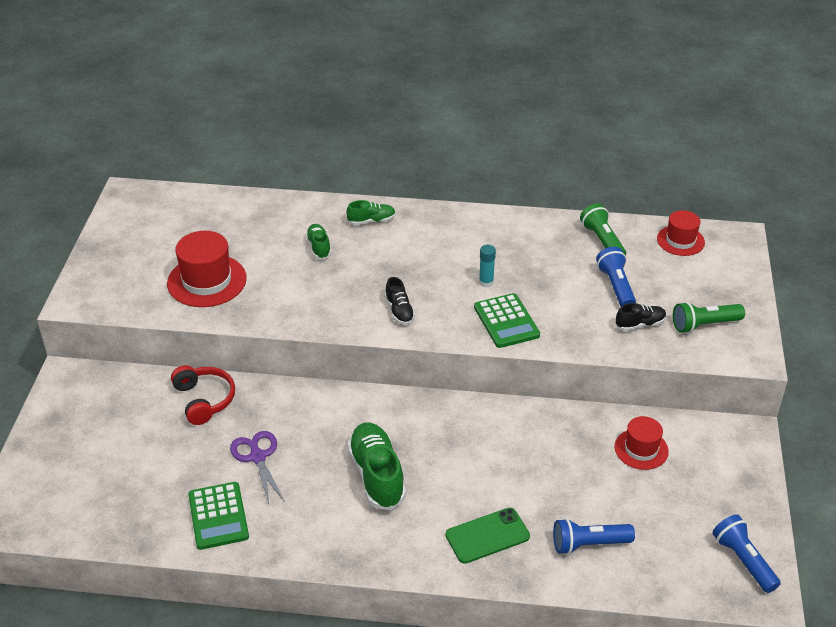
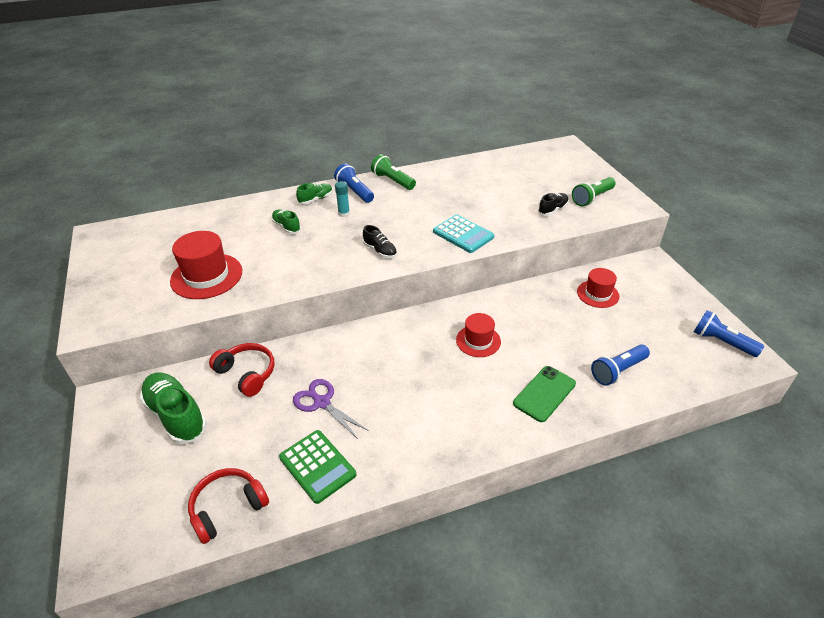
camera: 25 degrees left, 0 degrees up
(122, 521) = (228, 508): none -> red headphones
(377, 475) = (429, 380): green shoe -> green shoe (176, 415)
(486, 282) = (429, 214): turquoise glue stick -> turquoise glue stick (344, 214)
(506, 321) = (463, 234): green calculator -> turquoise calculator
(602, 241) = (486, 169): green flashlight -> green flashlight (393, 181)
(616, 286) = (518, 192): blue flashlight -> blue flashlight (355, 191)
(680, 240) = (534, 156): red hat -> red hat (478, 341)

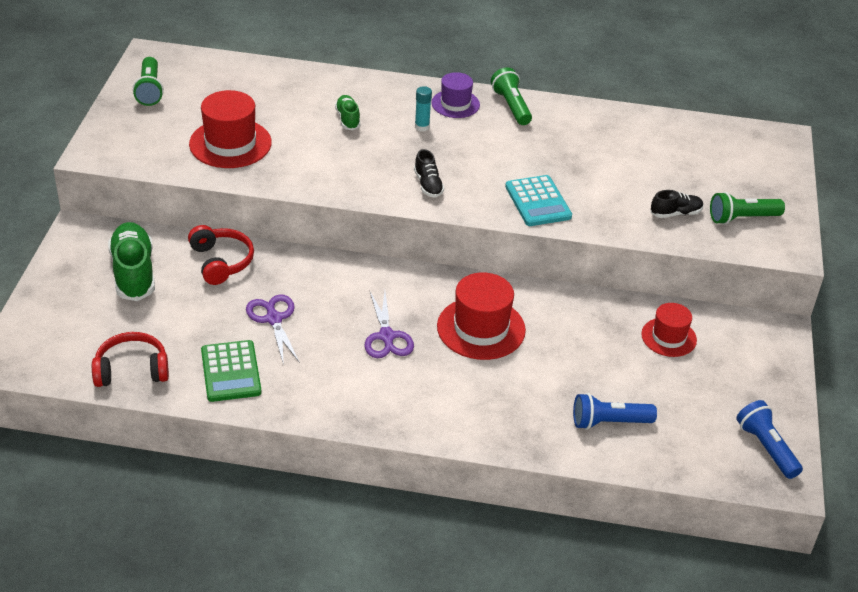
camera: 25 degrees right, 0 degrees up
(111, 260) = (149, 90): none -> green flashlight
(316, 199) = (403, 97): green shoe -> none
(355, 191) = (455, 104): blue flashlight -> purple hat
(418, 377) = (386, 337): none -> purple scissors
(478, 341) = (481, 328): red hat -> red hat, size x1.60
(544, 393) = (505, 408): green phone -> none

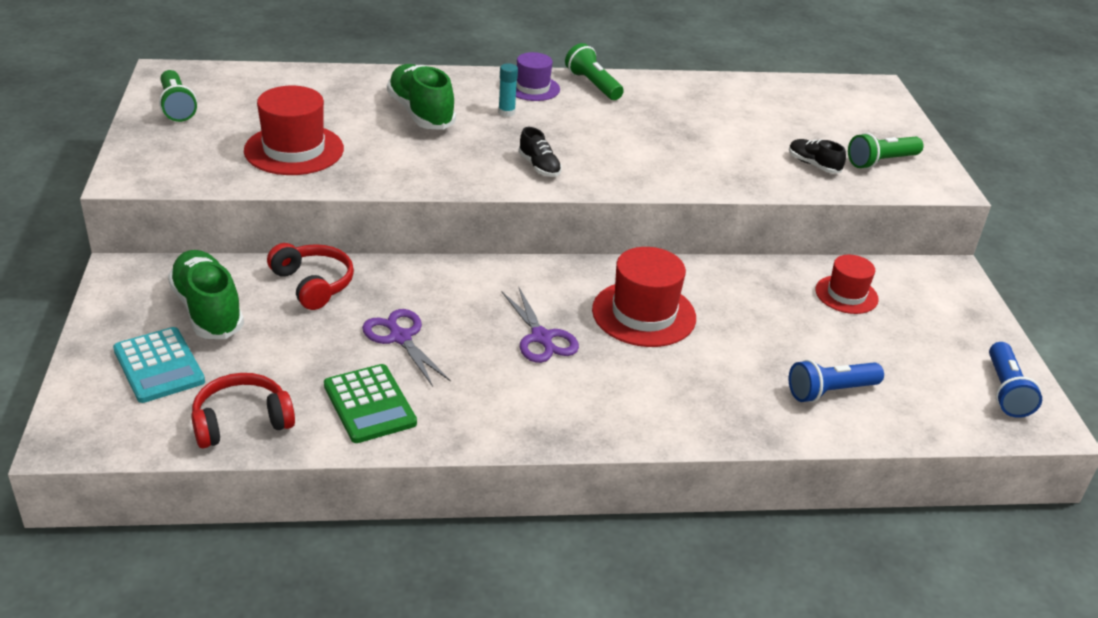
camera: 15 degrees left, 5 degrees down
(348, 119) = (421, 113): green shoe -> green shoe, size x1.87
(538, 202) = (666, 170): turquoise calculator -> turquoise calculator (159, 366)
(675, 213) = (813, 165): black shoe -> black shoe turned 105 degrees counterclockwise
(766, 447) = (1005, 391): blue flashlight -> blue flashlight turned 135 degrees counterclockwise

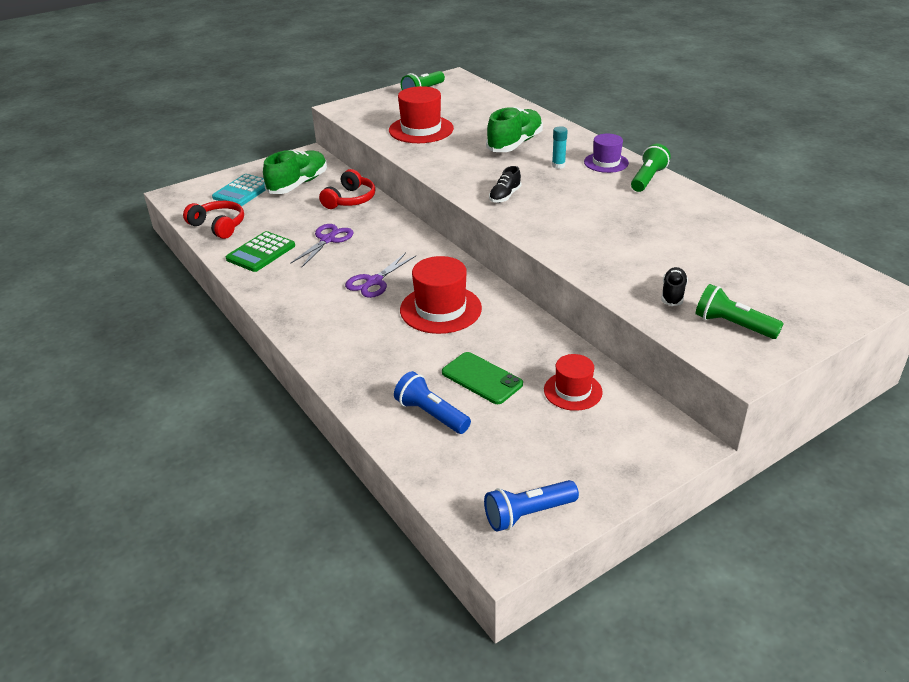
camera: 65 degrees right, 0 degrees up
(791, 337) = (482, 378): none -> green phone

